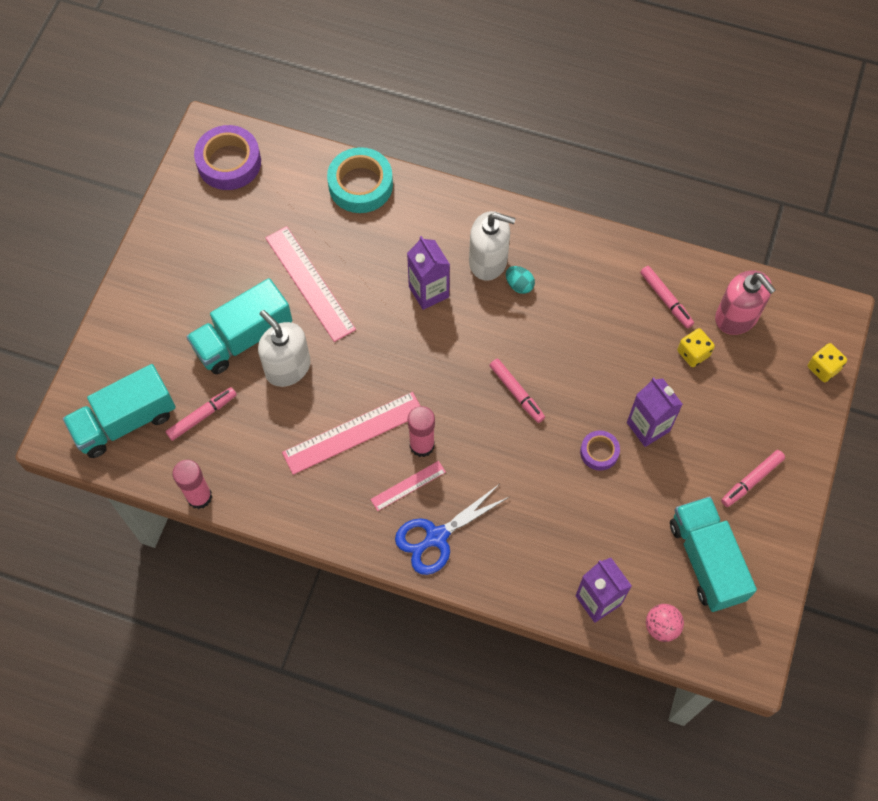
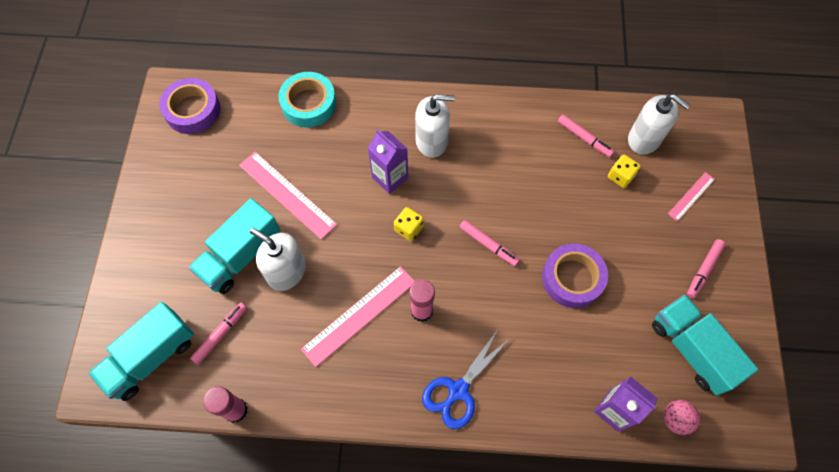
camera: 15 degrees left, 0 degrees up
(408, 485) = (420, 350): pink ruler -> pink ruler (691, 196)
(519, 285) = (463, 155): turquoise egg -> none
(599, 452) = (572, 278): purple tape -> purple tape, size x1.83
(648, 427) = (605, 246): purple carton -> none
(736, 317) = (644, 139): pink soap dispenser -> white soap dispenser
(823, 368) = (725, 163): yellow dice -> yellow dice (408, 228)

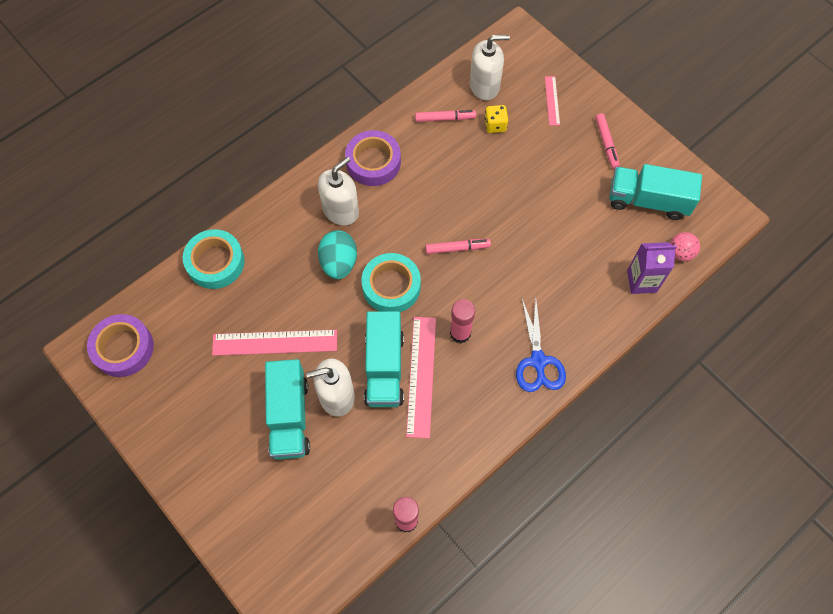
camera: 45 degrees left, 0 degrees up
(151, 357) = (304, 549): turquoise truck -> turquoise truck (384, 368)
(221, 334) = (337, 483): pink marker -> none
(390, 178) = (339, 263): purple carton -> turquoise egg
(408, 228) = (391, 286): yellow dice -> turquoise tape
(572, 278) = (534, 221): purple tape -> purple tape (373, 162)

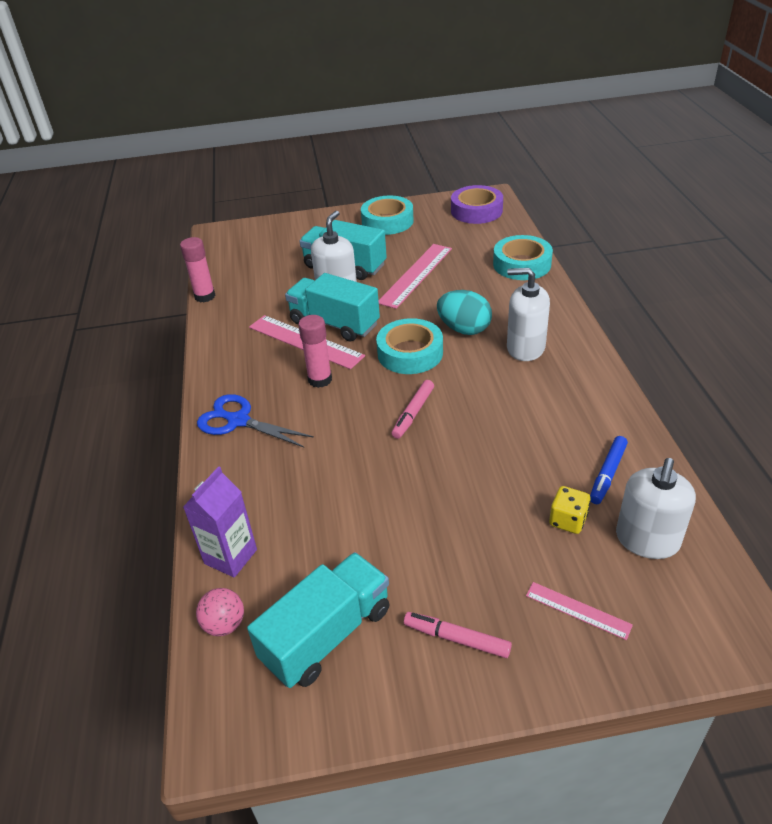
camera: 125 degrees right, 25 degrees down
(181, 427) = (387, 221): none -> turquoise tape
(341, 210) = (525, 348): white soap dispenser -> white soap dispenser turned 120 degrees clockwise
(373, 162) = (574, 390): purple tape -> none
(445, 118) = (607, 474): pink marker -> blue marker

